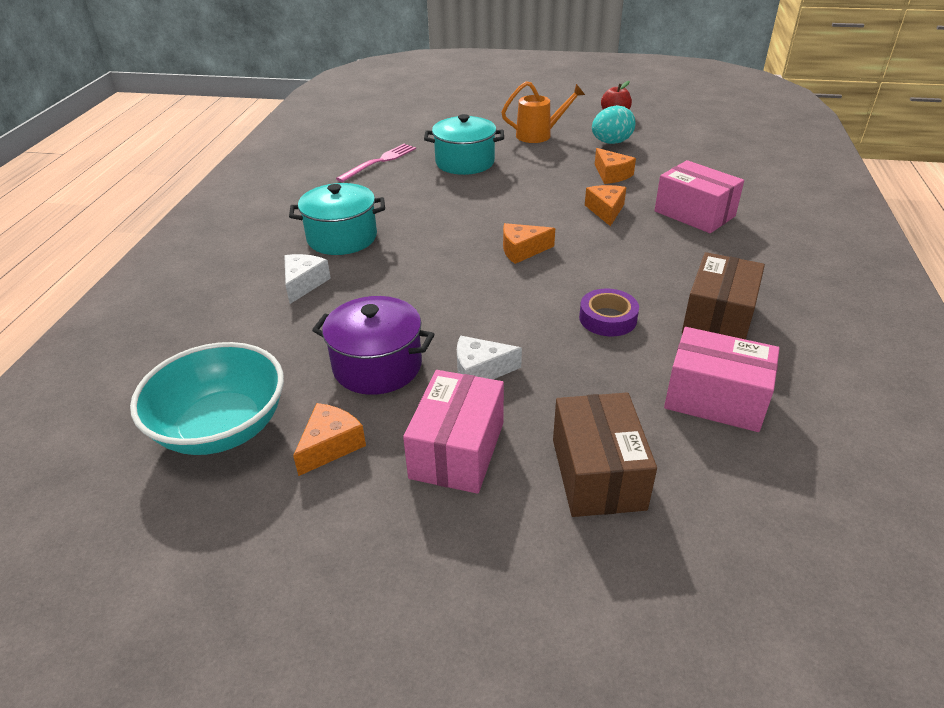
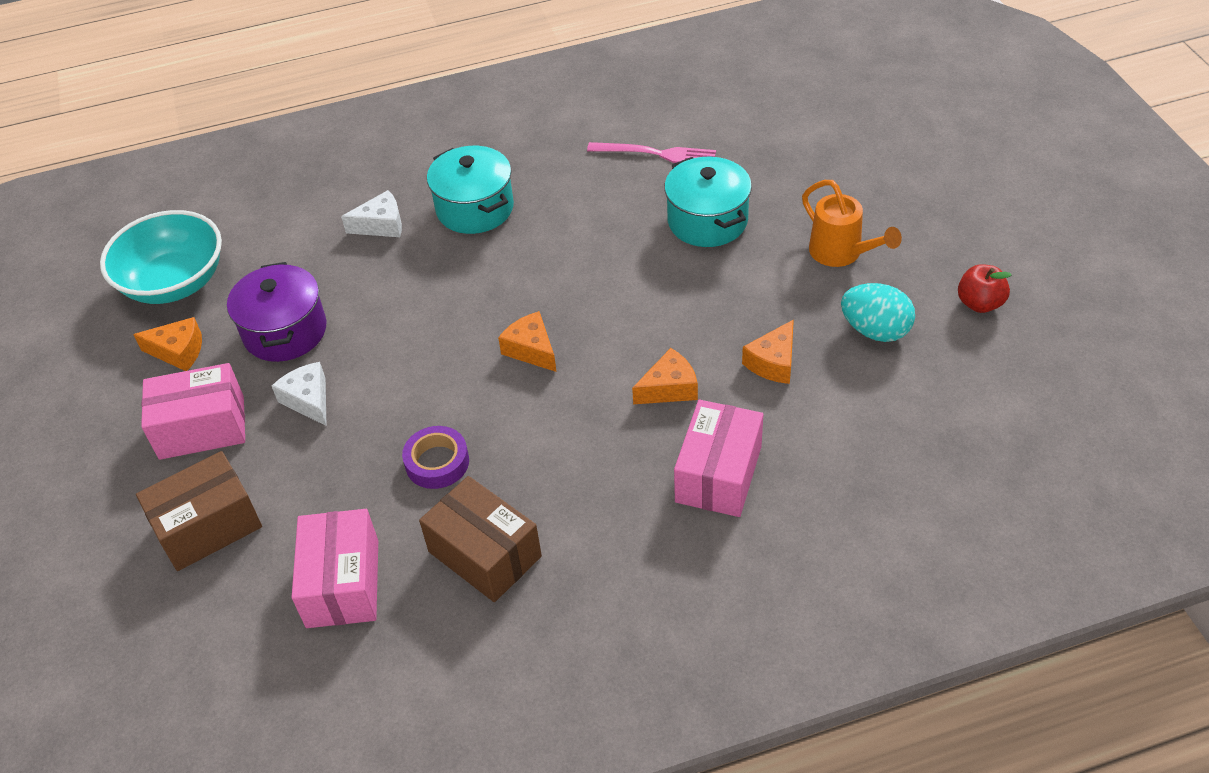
camera: 65 degrees right, 10 degrees up
(718, 318) = (484, 554): brown box -> brown box turned 45 degrees clockwise

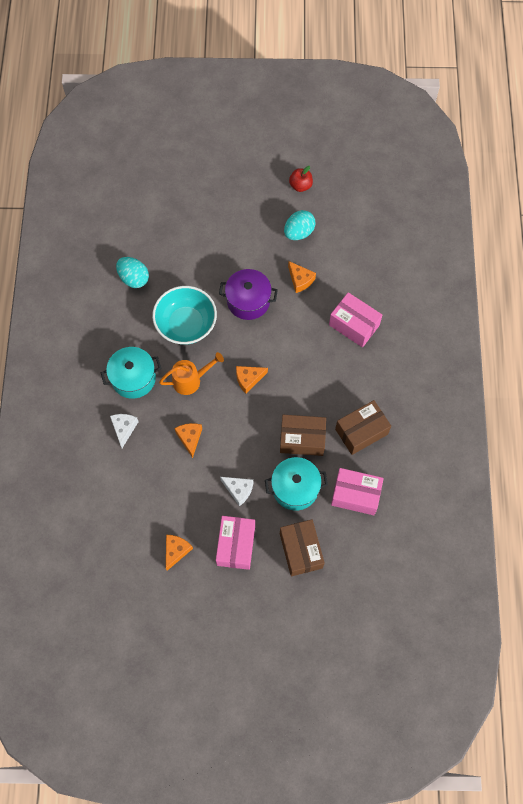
camera: 75 degrees left, 20 degrees up
(174, 282) = (120, 547): turquoise bowl -> turquoise bowl (186, 324)
(285, 331) = (185, 493): purple pot -> purple pot (248, 301)
(308, 400) = (238, 490): white cheese -> white cheese turned 135 degrees counterclockwise
(437, 462) = (302, 439): purple tape -> brown box
(656, 154) = (134, 278): pink fork -> turquoise egg
(669, 388) = (298, 327): orange cheese -> orange cheese (190, 438)
(707, 221) = (196, 273): turquoise pot -> turquoise pot (295, 488)
(841, 253) = (245, 225): orange watering can -> orange watering can (191, 380)

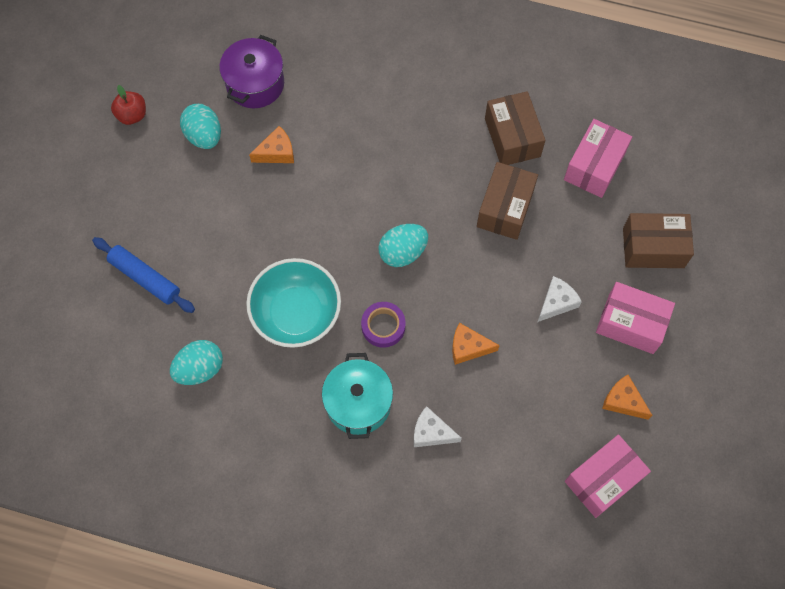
camera: 75 degrees left, 0 degrees up
(187, 229) = (145, 278): none -> blue rolling pin
(191, 380) = (383, 326): orange watering can -> purple tape
(248, 301) = (286, 224): purple pot -> purple pot (255, 84)
(248, 379) = (403, 252): orange cheese -> turquoise egg
(295, 488) = (569, 233): turquoise pot -> none
(354, 325) = (363, 106): pink box -> pink box (603, 479)

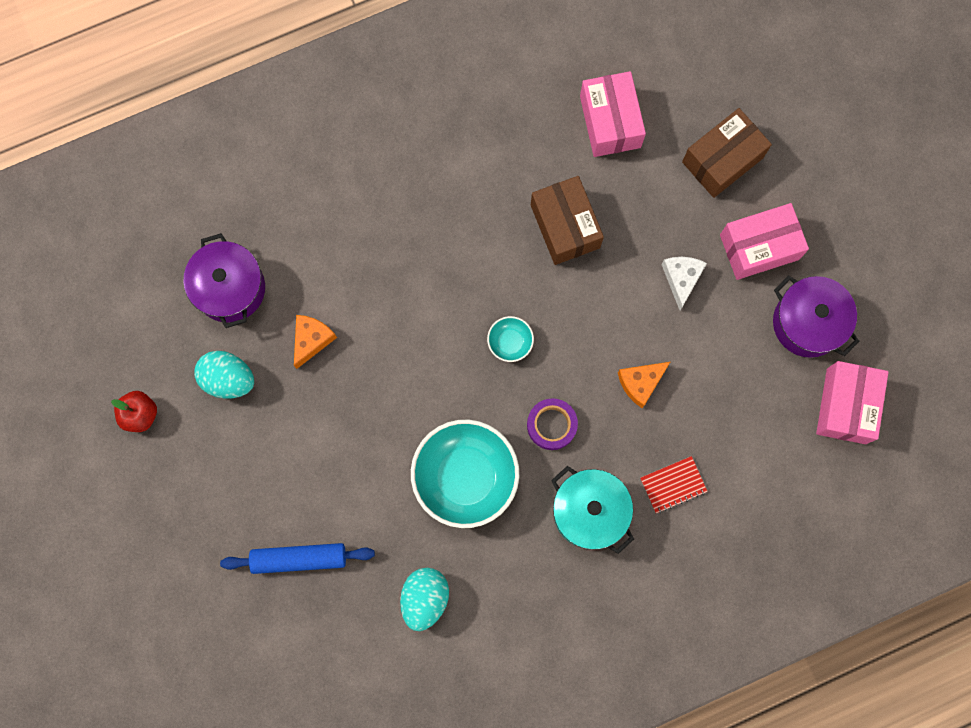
camera: 40 degrees left, 10 degrees up
(403, 252) = (510, 342): turquoise egg -> turquoise bowl
(431, 432) = (673, 485): white cheese -> red notebook
(512, 137) = (514, 151): brown box -> none
(623, 401) = (807, 323): orange cheese -> purple pot

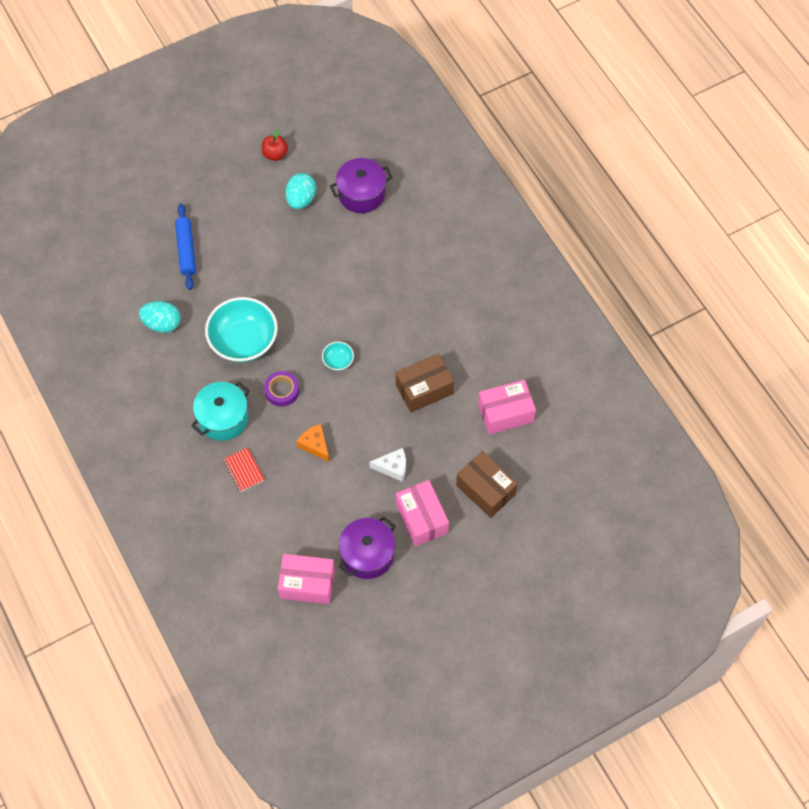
camera: 85 degrees right, 15 degrees down
(312, 340) = (330, 243): orange cheese -> none

